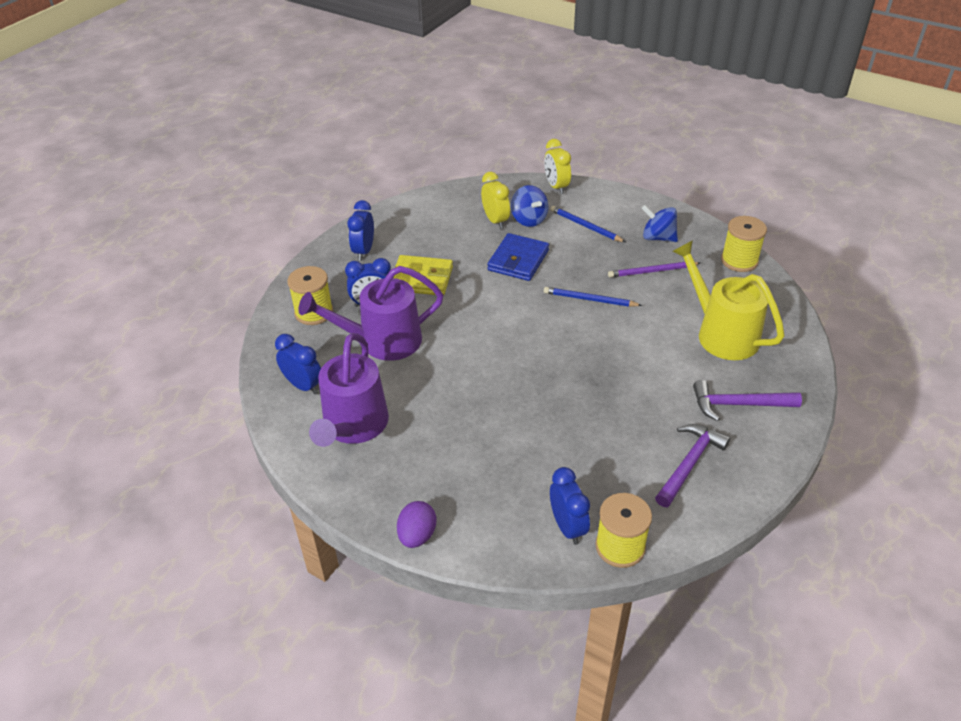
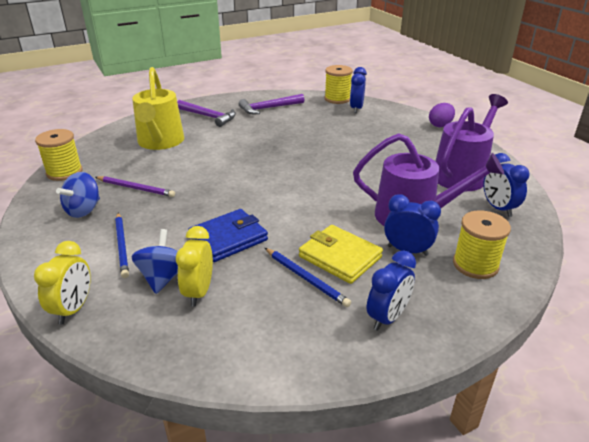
camera: 150 degrees left, 10 degrees down
(589, 299) = (212, 187): blue pencil -> blue pencil (306, 278)
(658, 237) = (83, 210): blue spinning top -> blue spinning top turned 60 degrees clockwise

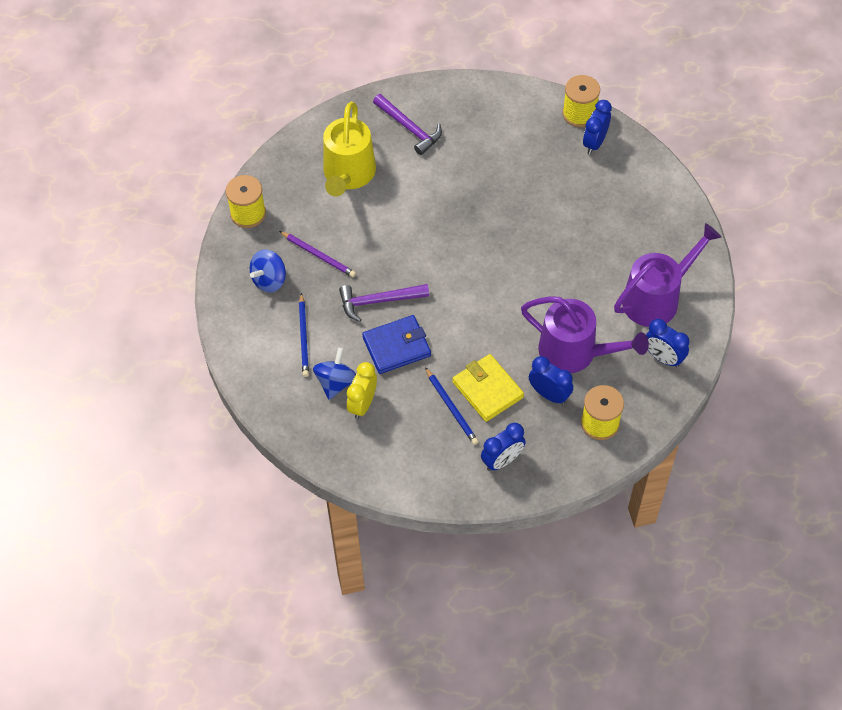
camera: 15 degrees right, 25 degrees up
(73, 309) = (266, 401): yellow clock -> none
(268, 108) = (486, 121): purple hammer -> purple hammer (378, 301)
(440, 125) = (681, 200): purple egg -> none
(498, 208) = (663, 358): blue clock -> blue clock turned 45 degrees counterclockwise

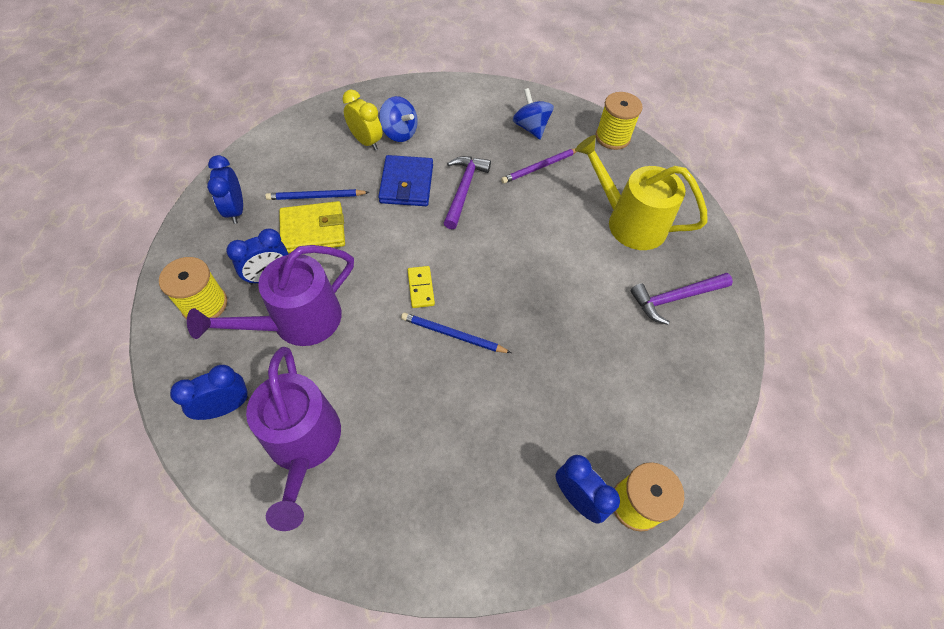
camera: 110 degrees right, 0 degrees up
(304, 337) = (458, 129): blue pencil -> blue pencil (453, 335)
(497, 288) = (420, 288): none -> yellow domino

